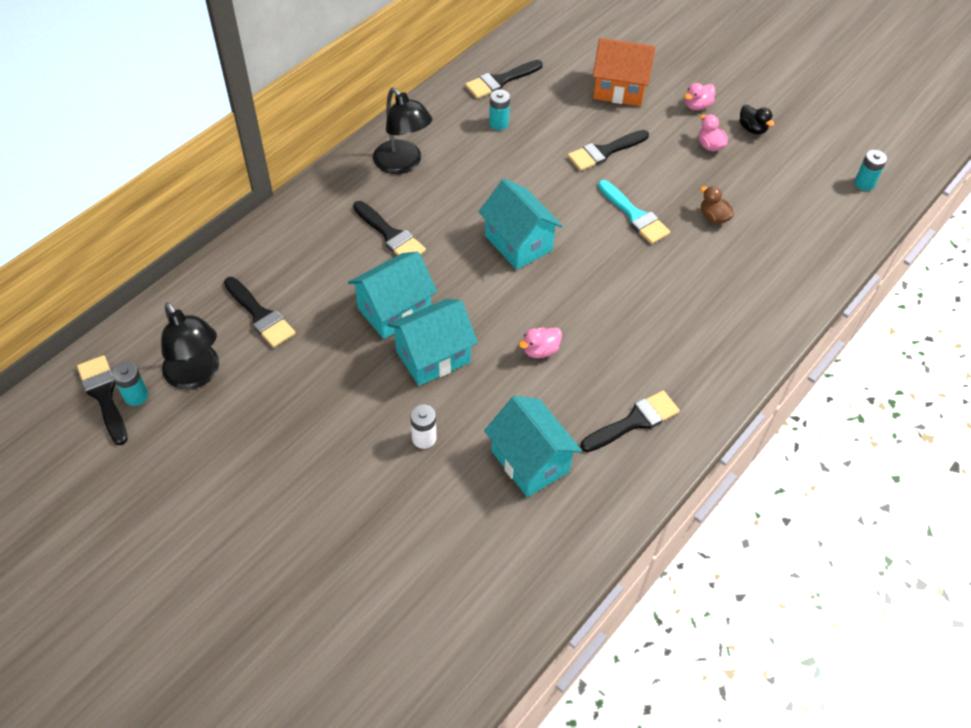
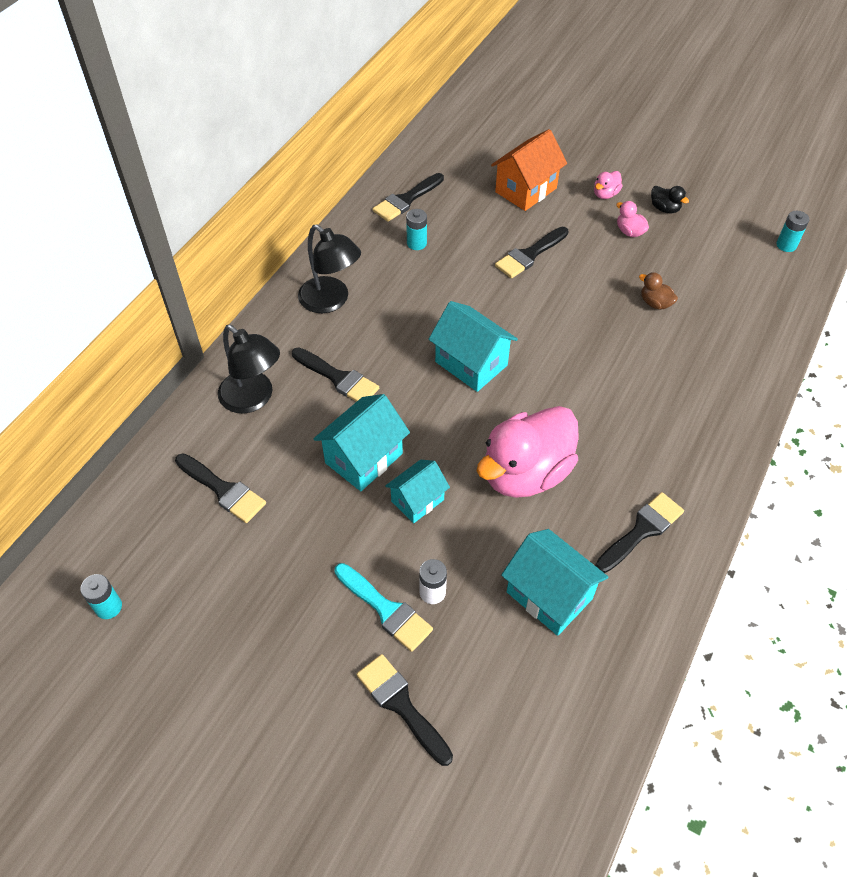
camera: 10 degrees left, 0 degrees up
(104, 395) = (72, 614): black brush -> black brush (401, 705)
(197, 375) = (170, 570): black lamp -> black lamp (253, 399)
(433, 356) = (417, 500): turquoise house -> turquoise house, size x0.66
(540, 350) = (525, 473): pink duck -> pink duck, size x2.50
(619, 89) = (526, 190): orange house -> orange house turned 45 degrees counterclockwise
(634, 215) = (578, 315): turquoise brush -> turquoise brush (386, 609)

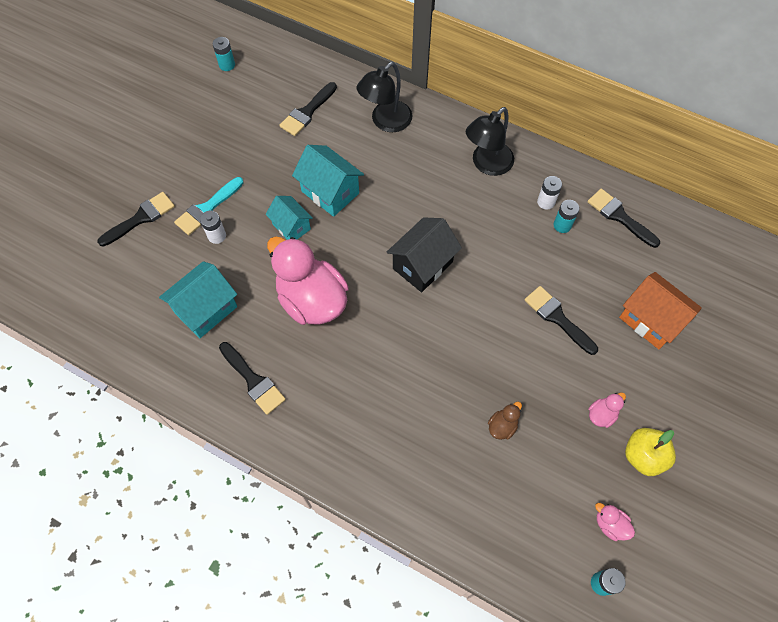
camera: 90 degrees right, 10 degrees up
(338, 378) = (406, 173): black brush -> none
(386, 254) = (546, 202): none -> white battery
(471, 363) = (422, 265): turquoise house -> black house
(605, 194) = (656, 397): pink duck -> pink duck (610, 524)
(664, 208) = (643, 456): black duck -> yellow apple

